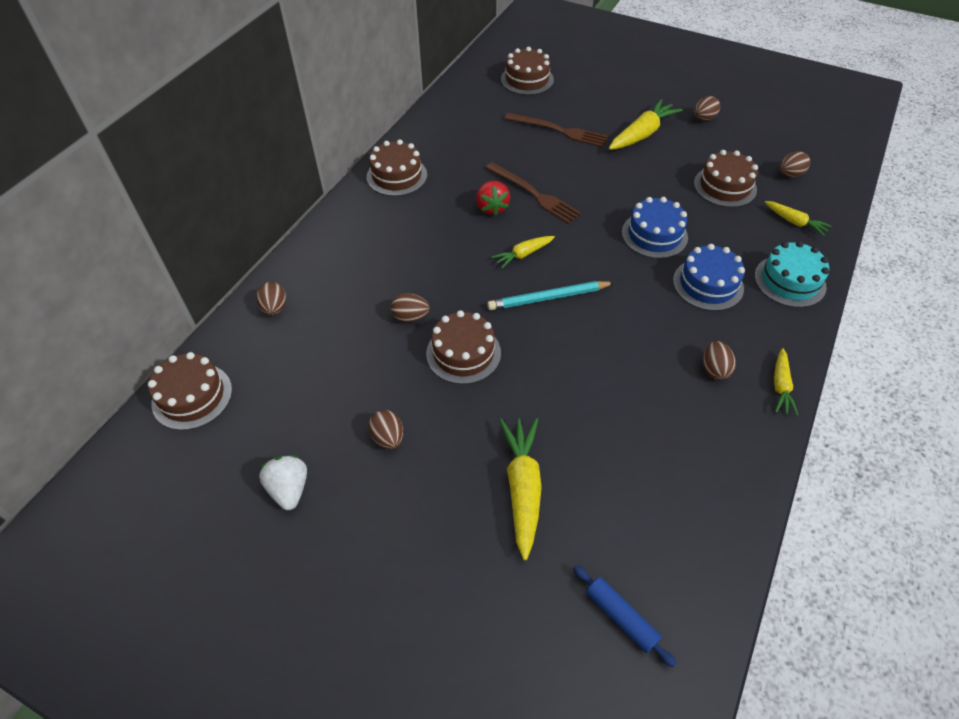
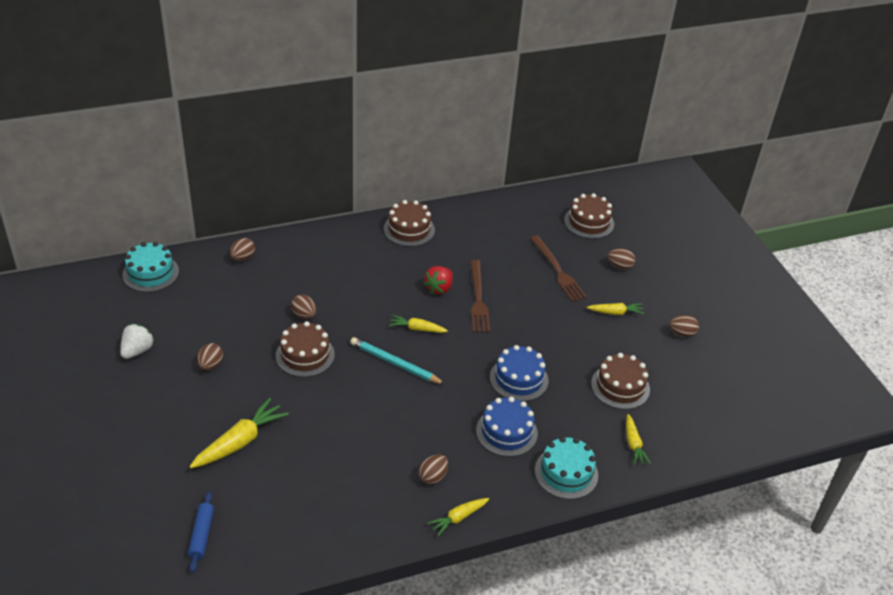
camera: 40 degrees right, 10 degrees down
(192, 396) = (150, 273): brown cake -> turquoise cake
(642, 134) = (615, 312): yellow carrot -> yellow carrot, size x0.59
(790, 174) = (685, 414): brown egg -> brown egg (619, 266)

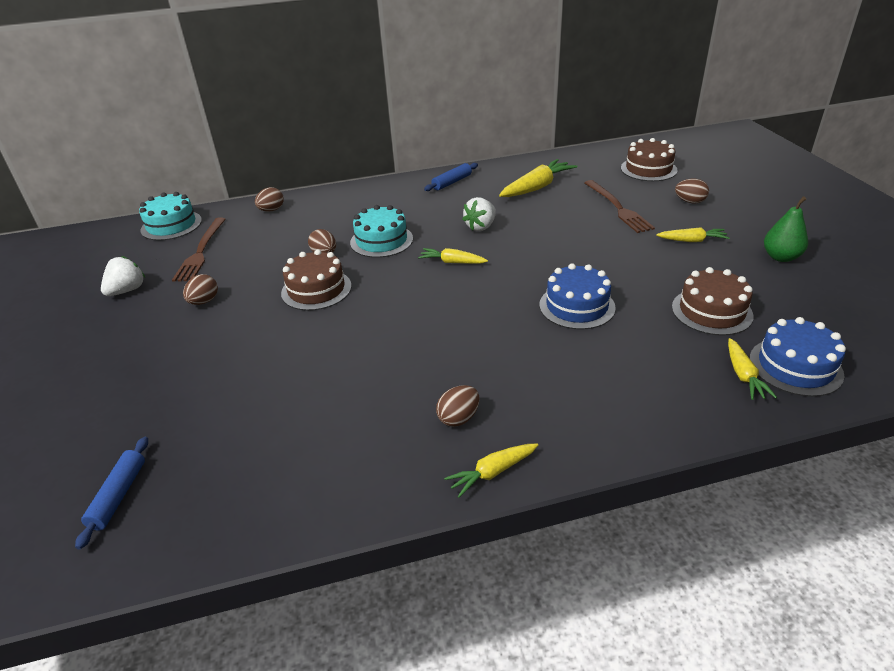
camera: 10 degrees right, 5 degrees down
(240, 442) = (211, 379): yellow carrot -> yellow carrot (537, 187)
(395, 363) = (422, 295): turquoise pencil -> none
(409, 229) = (452, 182): brown cake -> blue rolling pin
(439, 288) = (481, 227): red strawberry -> white strawberry
(478, 299) = (526, 234): brown fork -> brown fork (201, 251)
(506, 432) = (562, 363): blue cake -> blue cake (795, 366)
(566, 473) = (650, 411): turquoise cake -> turquoise cake (381, 240)
(682, 333) = (780, 257): brown egg -> green pear

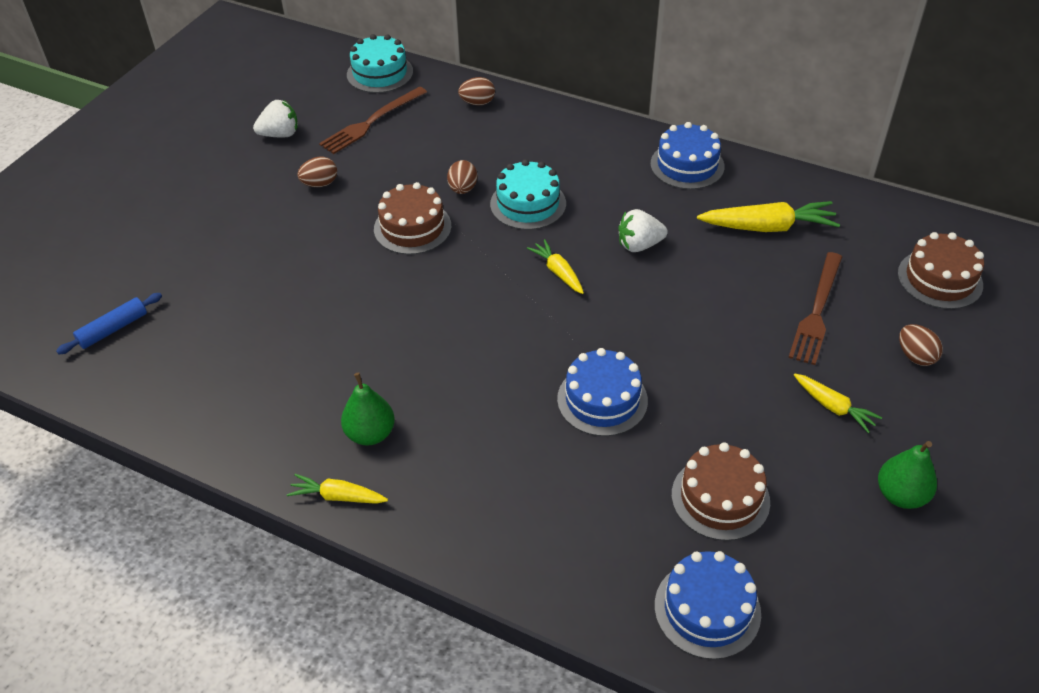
camera: 40 degrees right, 10 degrees up
(452, 182) = (687, 165): blue rolling pin -> blue cake
(458, 418) = (370, 434): brown egg -> green pear
(743, 375) = (645, 578): yellow carrot -> none

